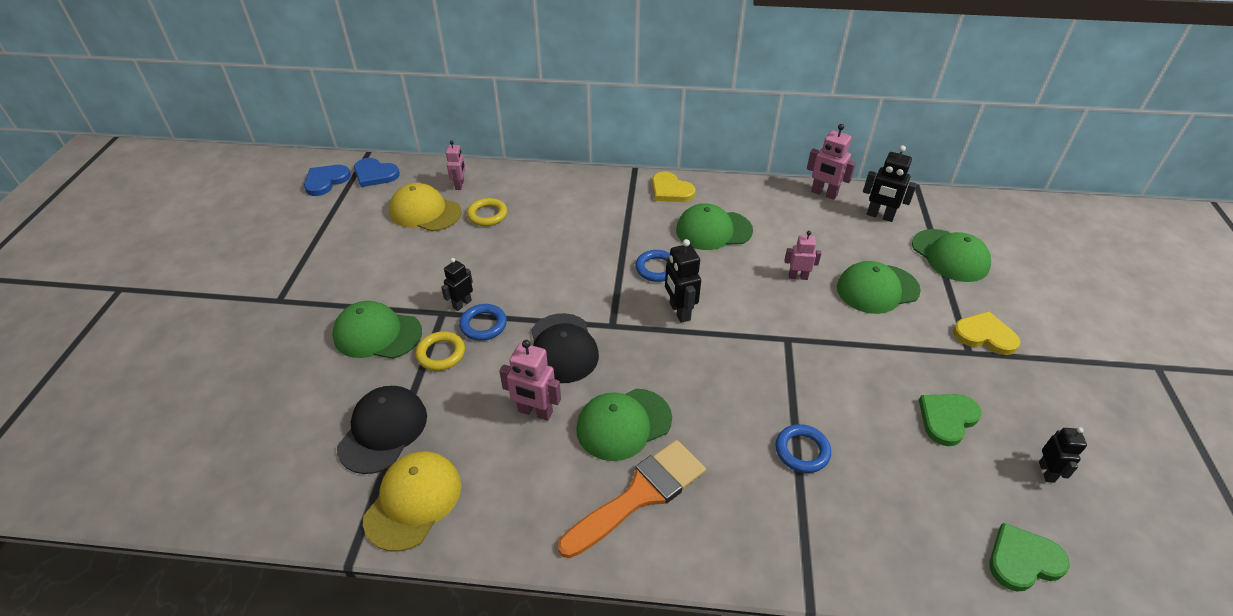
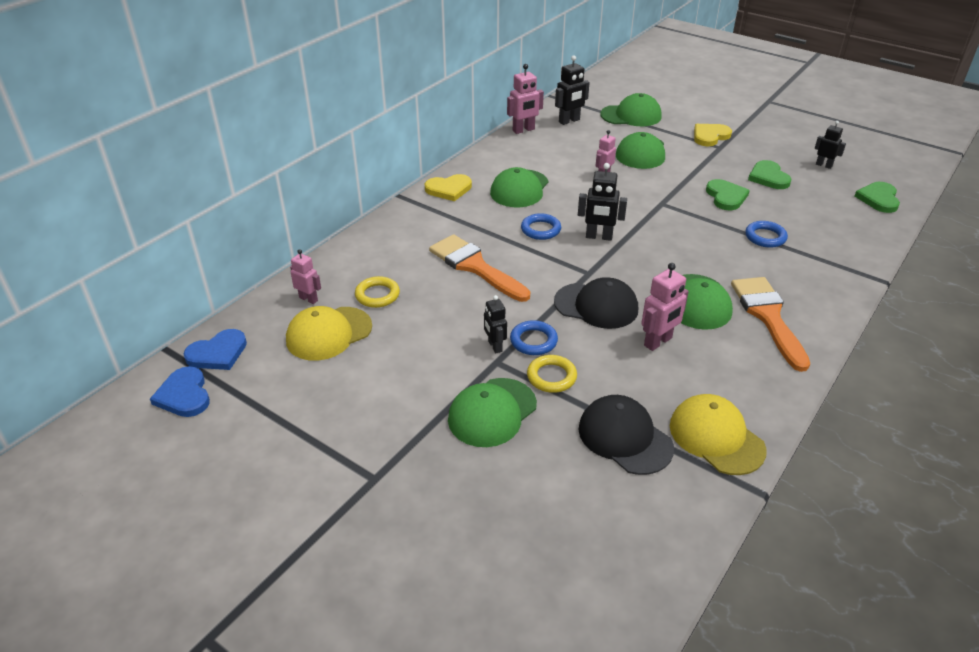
camera: 60 degrees left, 5 degrees down
(565, 250) = (475, 266): none -> orange brush
(857, 390) = (726, 197): none -> green heart

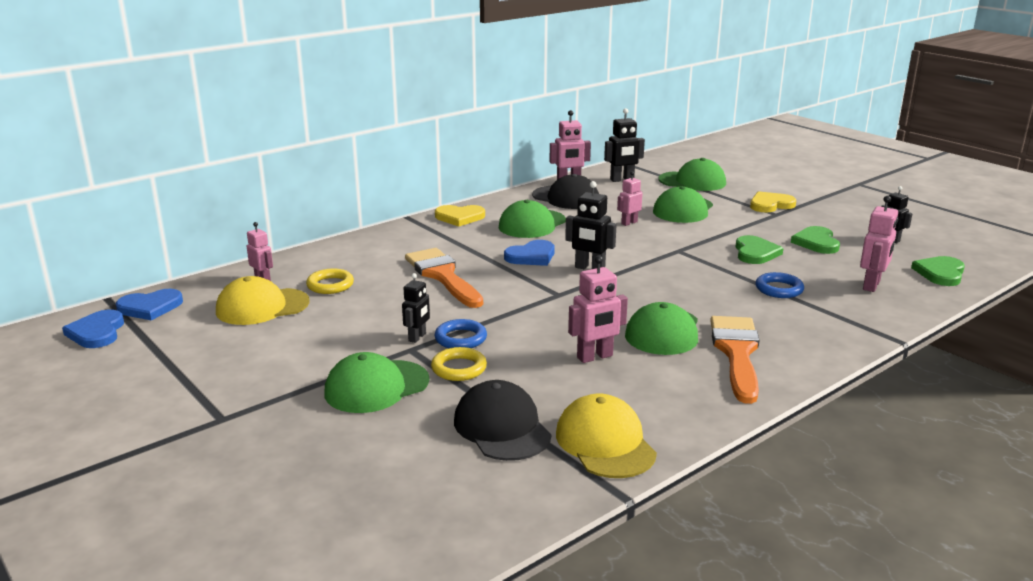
camera: 15 degrees right, 15 degrees down
(494, 346) = (417, 337): black robot -> black robot turned 150 degrees counterclockwise
(540, 230) = (531, 256): blue ring -> blue heart
(596, 306) = (548, 320): black cap -> black cap (566, 198)
(834, 221) = (871, 285): none -> pink robot

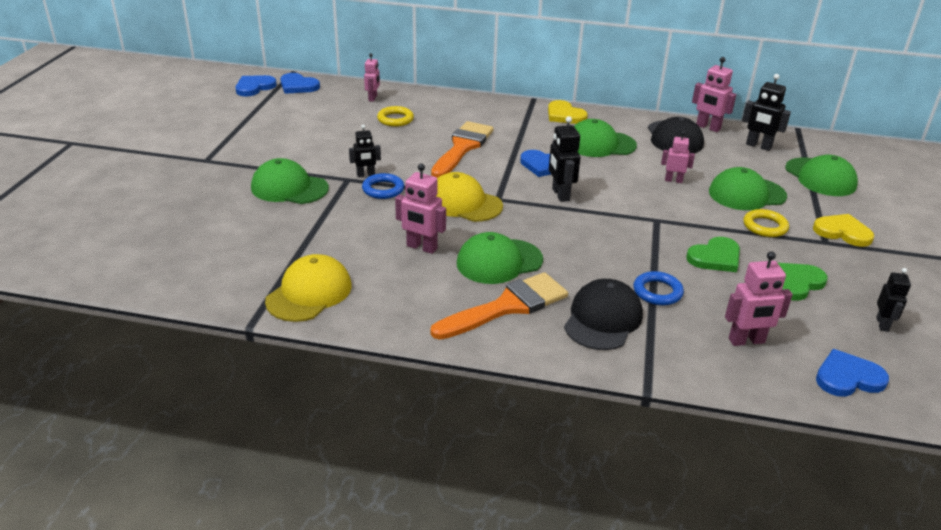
camera: 50 degrees right, 10 degrees up
(262, 307) = (340, 113): yellow cap -> yellow cap (463, 203)
(459, 368) = (343, 204): yellow ring -> yellow ring (765, 226)
(502, 427) = (288, 248): black cap -> black cap (603, 319)
(940, 273) = (848, 377): green heart -> blue heart

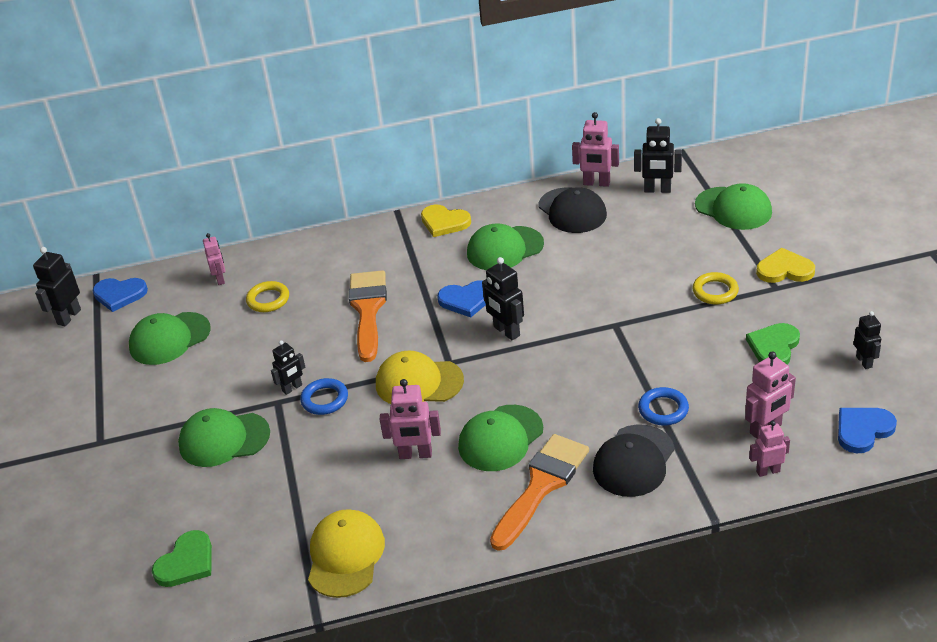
camera: 20 degrees left, 5 degrees up
(254, 87) = (69, 317): blue heart -> black robot
(603, 319) = (634, 461): black cap -> black cap turned 150 degrees counterclockwise
(673, 180) = (602, 268): pink robot -> pink robot (768, 471)
(715, 257) = (691, 347): green heart -> green heart (186, 562)
(746, 194) = (678, 258): green cap -> green cap (169, 339)

